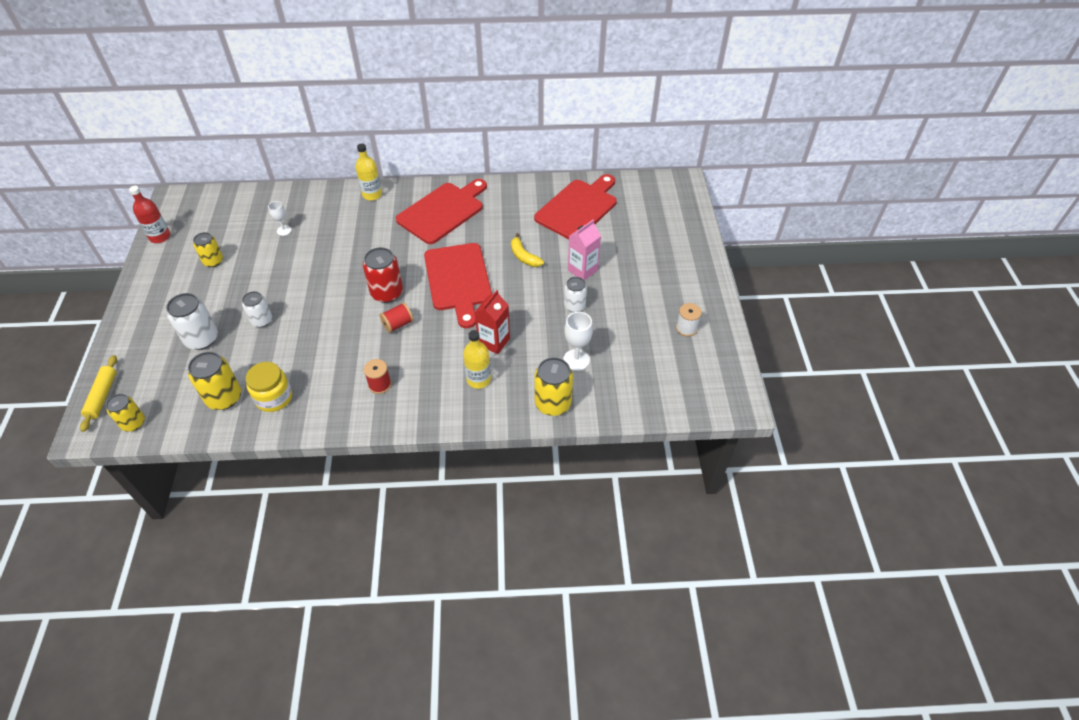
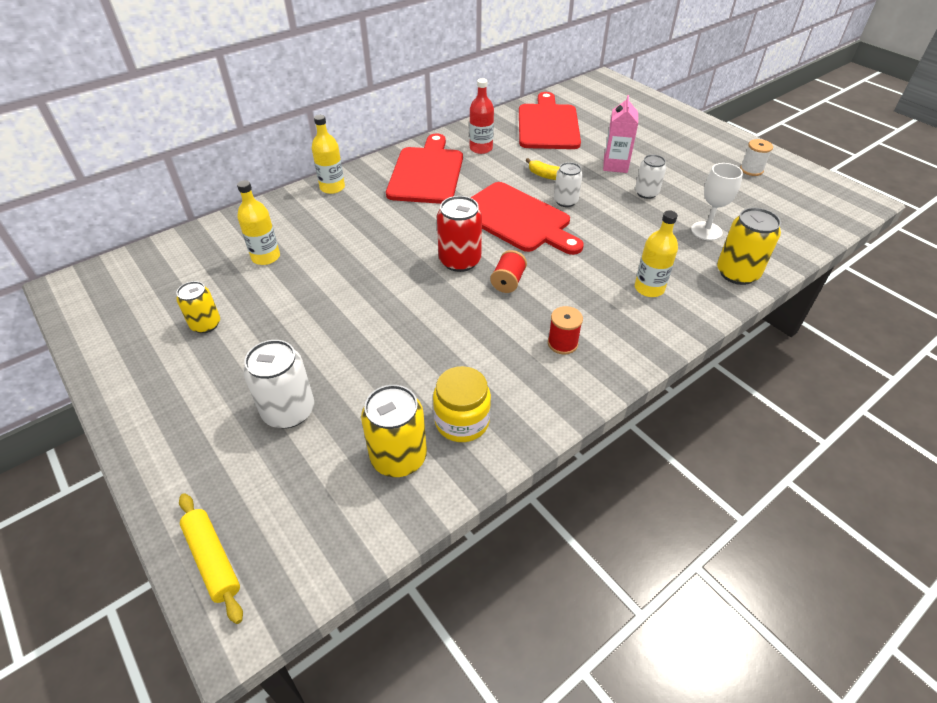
camera: 35 degrees left, 5 degrees down
(133, 423) = (303, 563): yellow can -> none
(160, 237) = (93, 333): red bottle -> red bottle (481, 148)
(262, 320) = (346, 353): white can -> white can (565, 201)
(284, 230) = (266, 257): white goblet -> yellow bottle
(494, 342) = (619, 251): red carton -> none

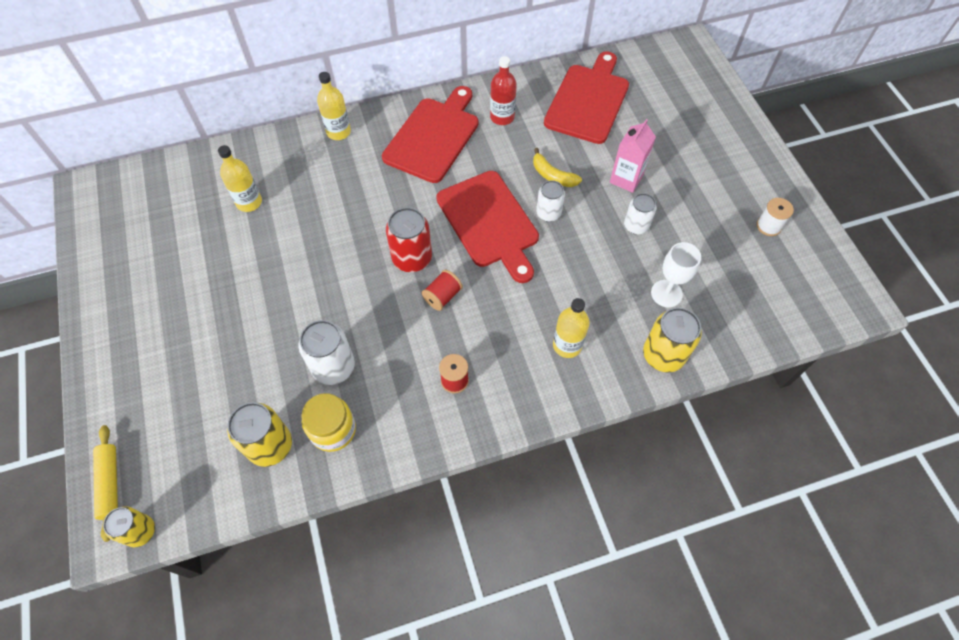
camera: 20 degrees right, 15 degrees up
(206, 324) = (176, 263): yellow can -> yellow can (140, 531)
(288, 411) = (207, 373): white can -> white can (333, 367)

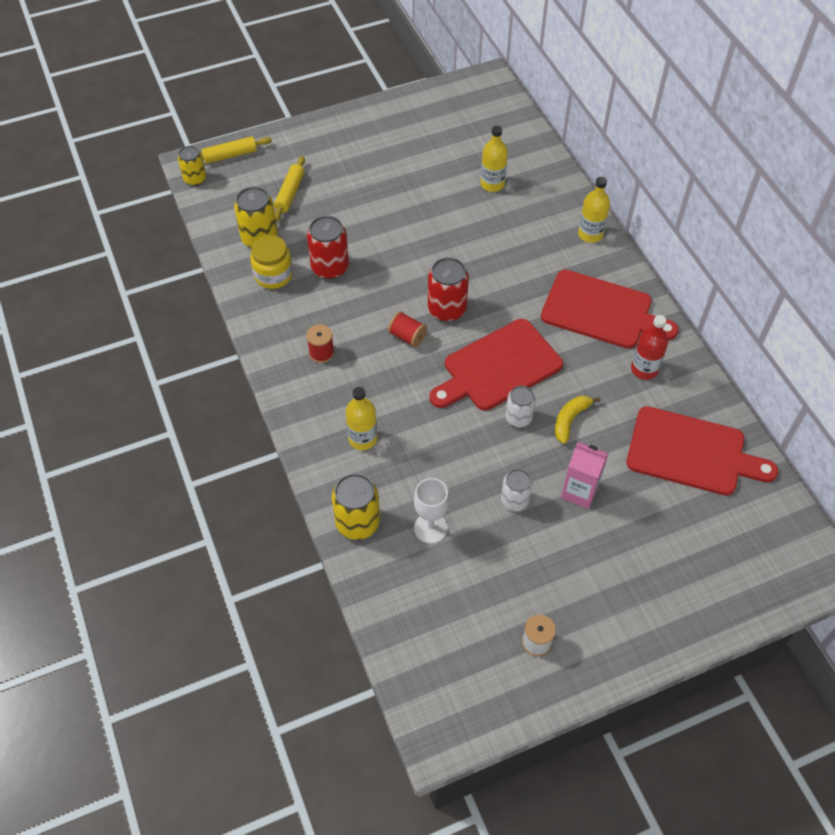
camera: 85 degrees right, 5 degrees down
(203, 408) = (290, 193): none -> yellow rolling pin
(333, 367) = (330, 267): white can -> red can

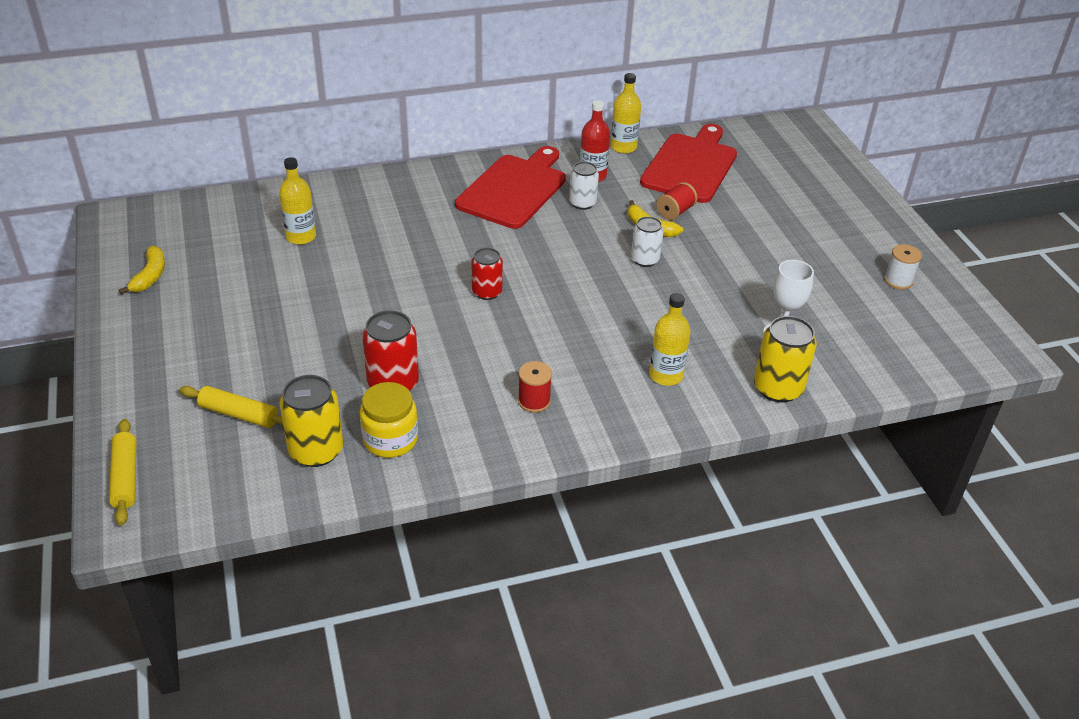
camera: 85 degrees left, 15 degrees down
(195, 179) = (159, 522): yellow can -> none
(407, 336) = (521, 327): red spool -> red spool (675, 212)
(425, 115) = (150, 276): none -> yellow banana
(447, 309) = (487, 292): red can -> red can, size x0.65
(498, 367) = (576, 265): red cutting board -> none
(515, 500) = (745, 274): white can -> white can (582, 203)
(579, 491) = (734, 234): pink carton -> none
(590, 234) = (406, 181): yellow bottle -> yellow bottle (623, 147)

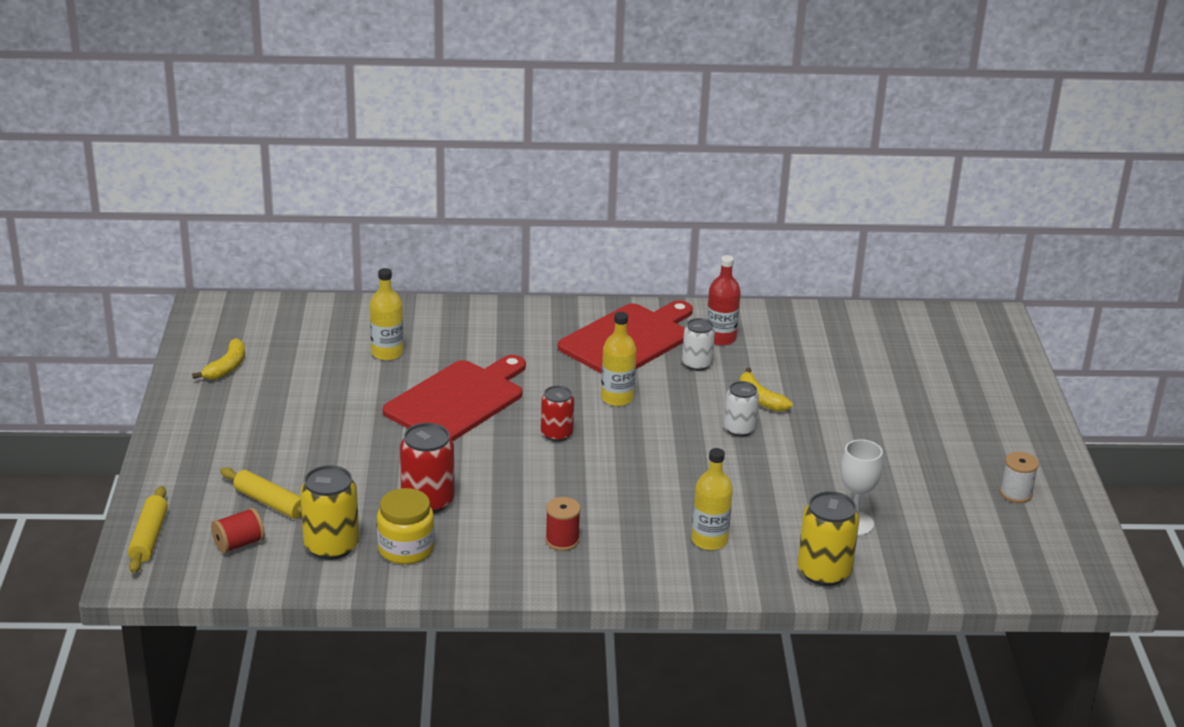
camera: 15 degrees right, 10 degrees down
(623, 147) = (769, 314): yellow bottle -> yellow bottle (617, 398)
(675, 212) = (796, 387): red spool -> red spool (239, 544)
(691, 166) = (837, 344): red cutting board -> red cutting board (458, 400)

